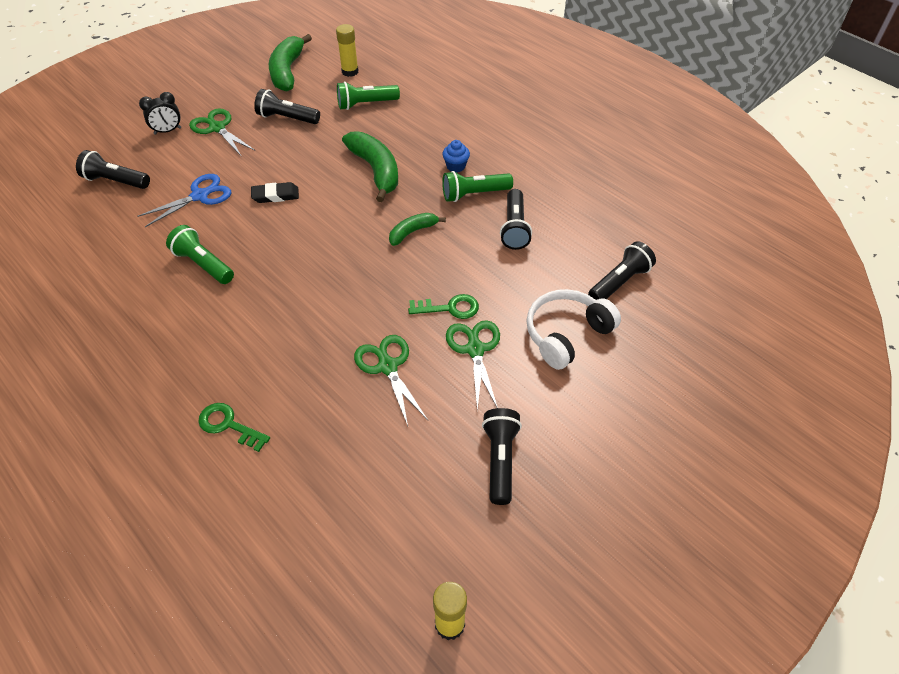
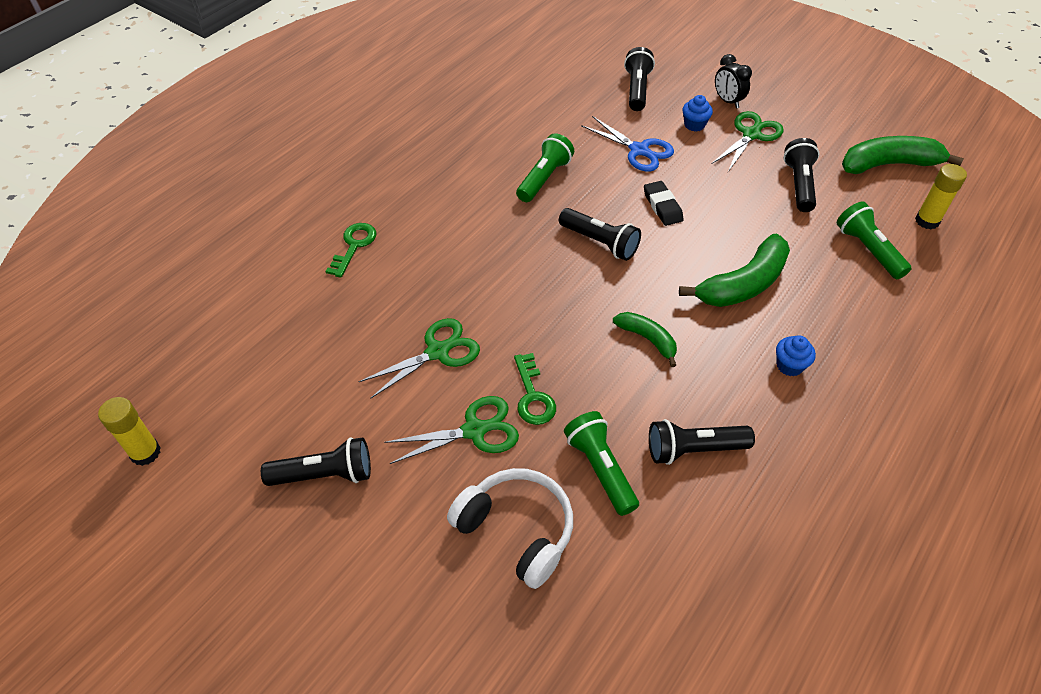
camera: 80 degrees right, 0 degrees up
(186, 156) = (694, 125): none -> blue cupcake
(474, 194) = (742, 394): green flashlight -> green flashlight (600, 469)
(619, 282) = (628, 595): black flashlight -> black flashlight (600, 242)

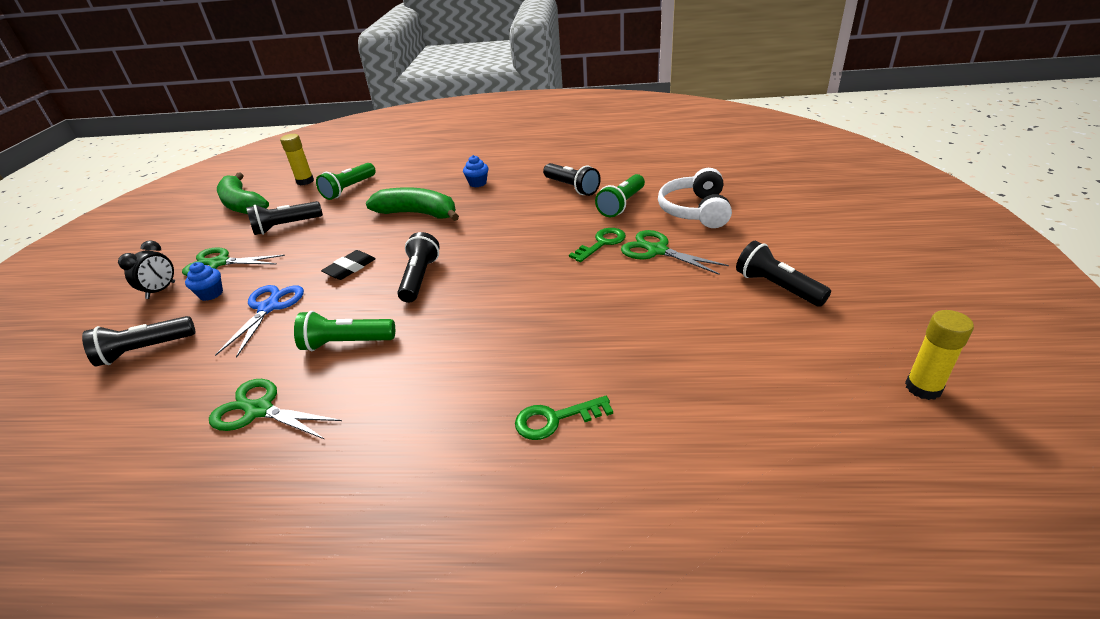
camera: 120 degrees left, 15 degrees down
(437, 352) = (617, 296): green scissors -> green scissors (259, 410)
(647, 339) = (504, 225): green banana -> none

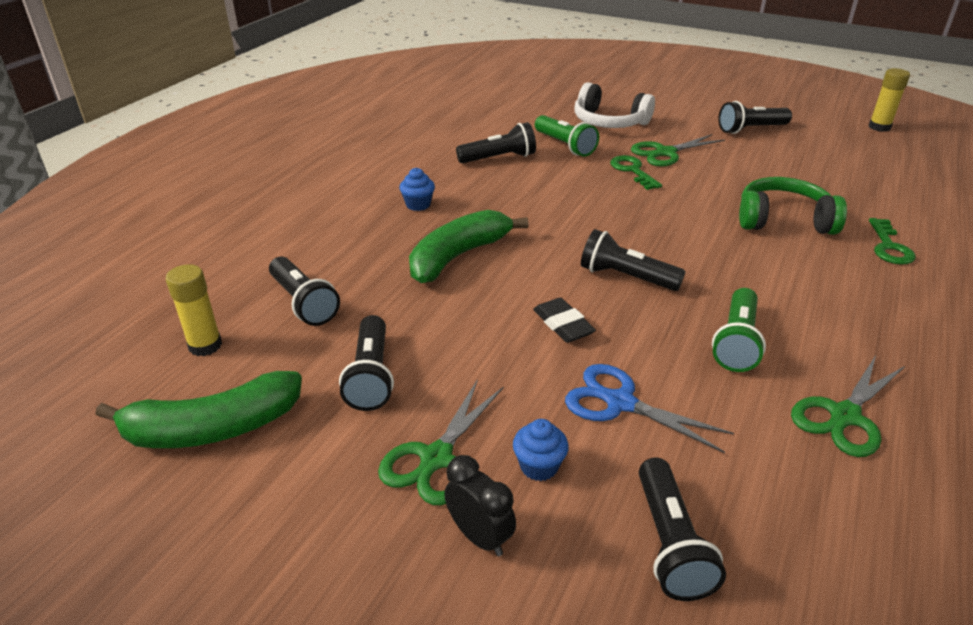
camera: 70 degrees left, 0 degrees up
(349, 189) = (304, 303): green flashlight -> black flashlight
(566, 339) = (783, 220): none -> green headphones

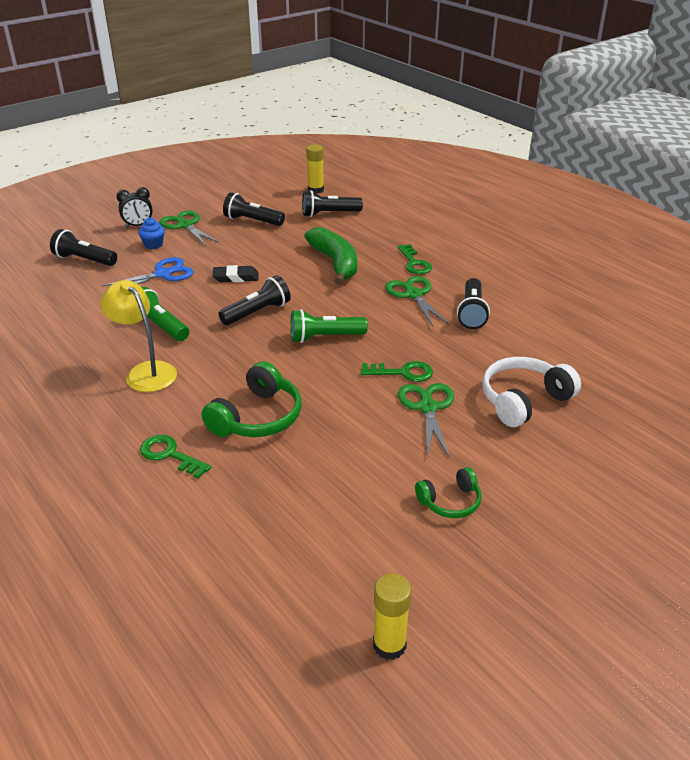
camera: 115 degrees right, 0 degrees up
(212, 428) = (256, 187): green banana -> none
(418, 205) = (414, 263): blue cupcake -> green key
(565, 146) = (478, 353): green flashlight -> green flashlight (325, 337)
(750, 129) = (450, 502): black flashlight -> green headphones
(822, 312) = (145, 372): none -> yellow lamp
(844, 416) = (75, 333): green scissors -> green scissors (413, 295)

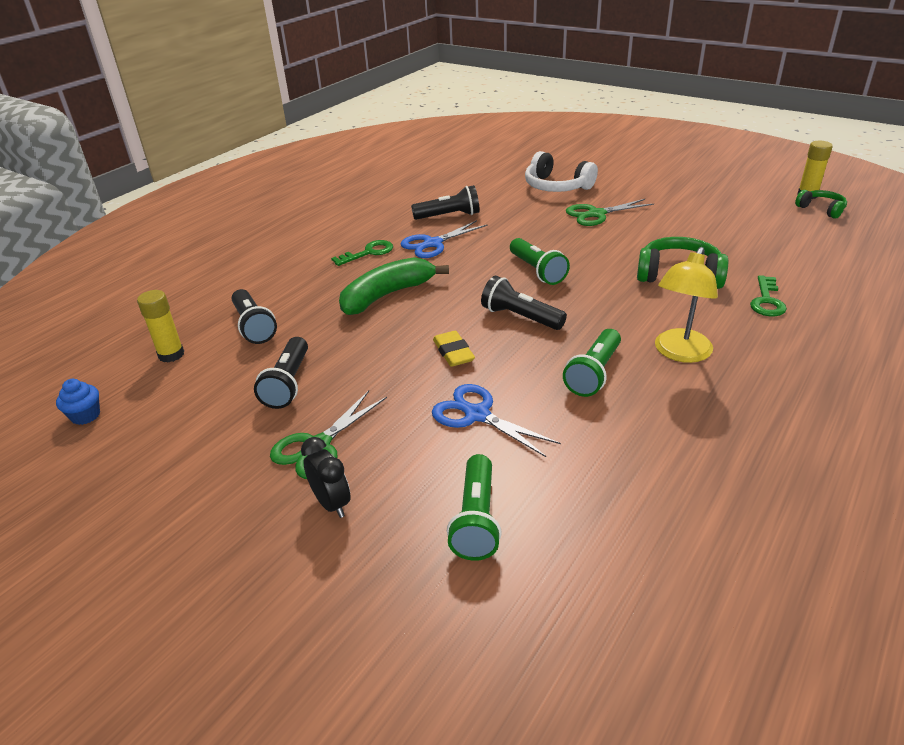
camera: 105 degrees left, 0 degrees up
(84, 260) = (476, 519): black flashlight -> green flashlight
(153, 245) = (394, 457): blue cupcake -> blue cupcake (86, 415)
(236, 277) = (453, 352): black eraser -> yellow eraser
(403, 372) = (561, 229): green key -> none
(413, 295) = (433, 244): green scissors -> blue scissors
(450, 502) = (683, 195): green headphones -> green headphones (821, 209)

